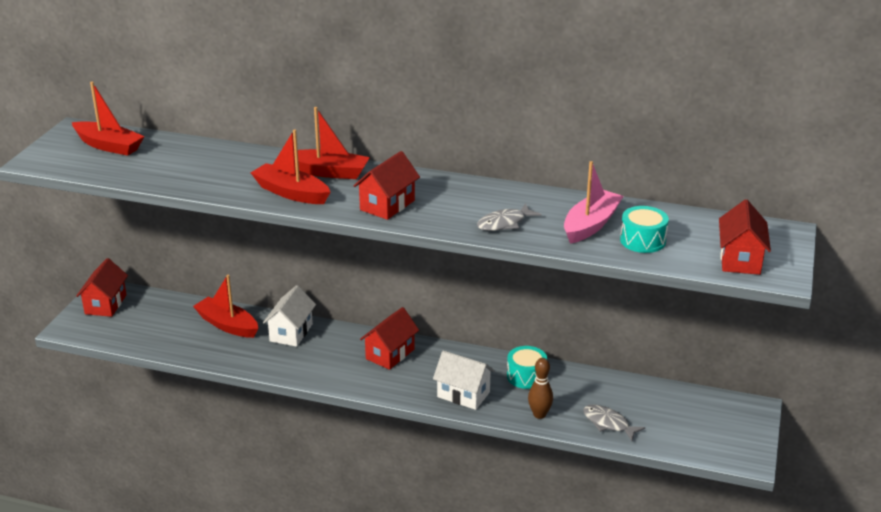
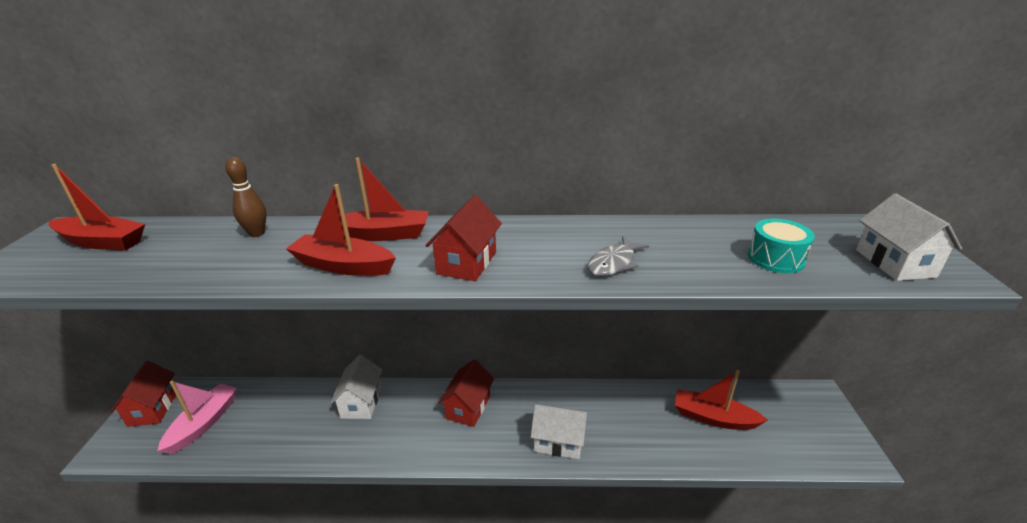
camera: 15 degrees left, 0 degrees up
(227, 325) = (292, 407): red boat -> red boat (713, 418)
(526, 376) = (607, 405): turquoise drum -> none
(539, 414) = (643, 450): brown bowling pin -> brown bowling pin (257, 233)
(591, 225) = (706, 249): pink boat -> pink boat (204, 423)
(608, 423) = (712, 445): grey fish -> none
(740, 259) = (894, 263): red house -> white house

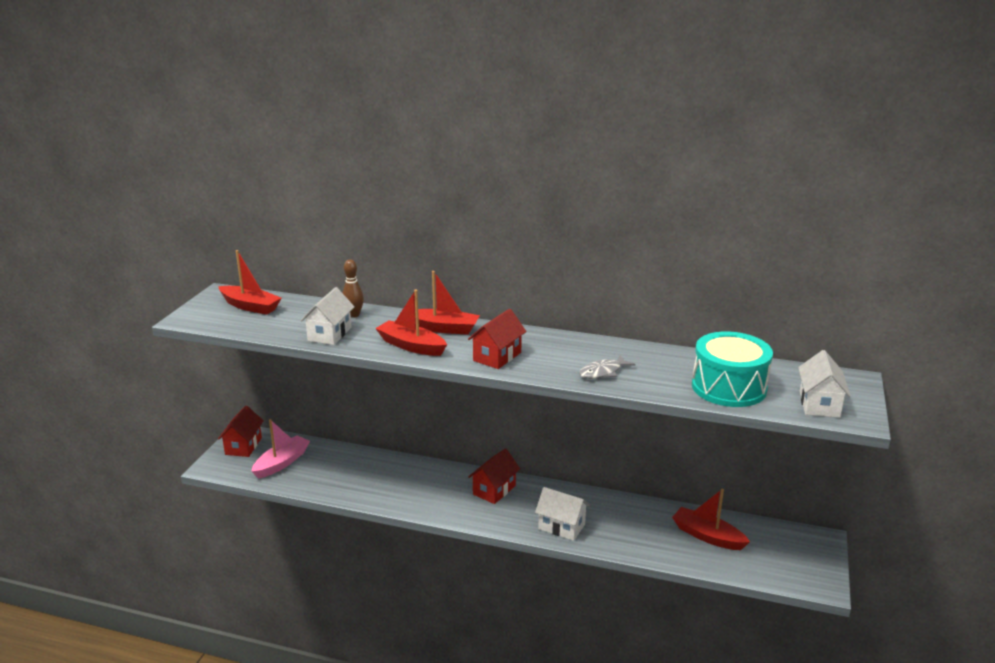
camera: 15 degrees right, 5 degrees down
(361, 402) = (406, 471): white house -> white house (329, 334)
(775, 258) = (729, 387): turquoise drum -> turquoise drum, size x1.80

